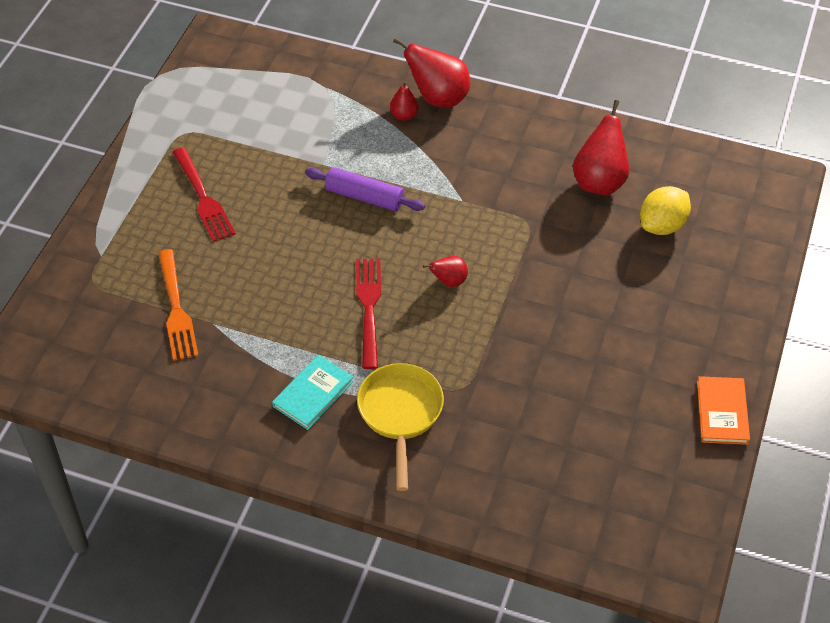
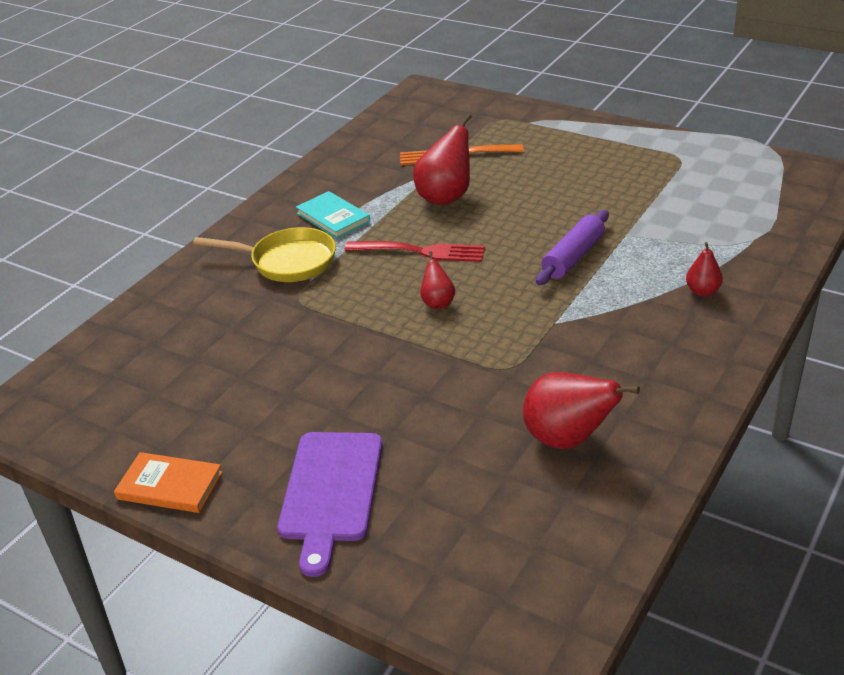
camera: 105 degrees right, 15 degrees down
(202, 197) = (589, 167): red fork -> none
(438, 98) = (734, 319): red pear -> red pear (446, 197)
(662, 225) = (476, 487): yellow lemon -> none
(693, 307) = (331, 491): none -> purple cutting board

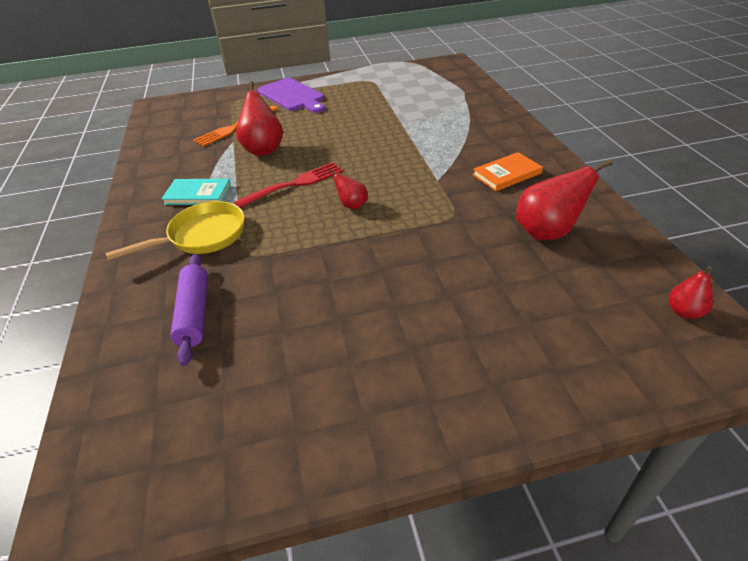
camera: 45 degrees left, 5 degrees up
(169, 486) = (347, 454): orange book -> orange book (507, 174)
(331, 491) = (473, 359): purple cutting board -> purple cutting board (292, 96)
(573, 257) = (391, 145): purple rolling pin -> purple rolling pin (194, 313)
(702, 291) = (482, 130): red pear -> red pear (684, 312)

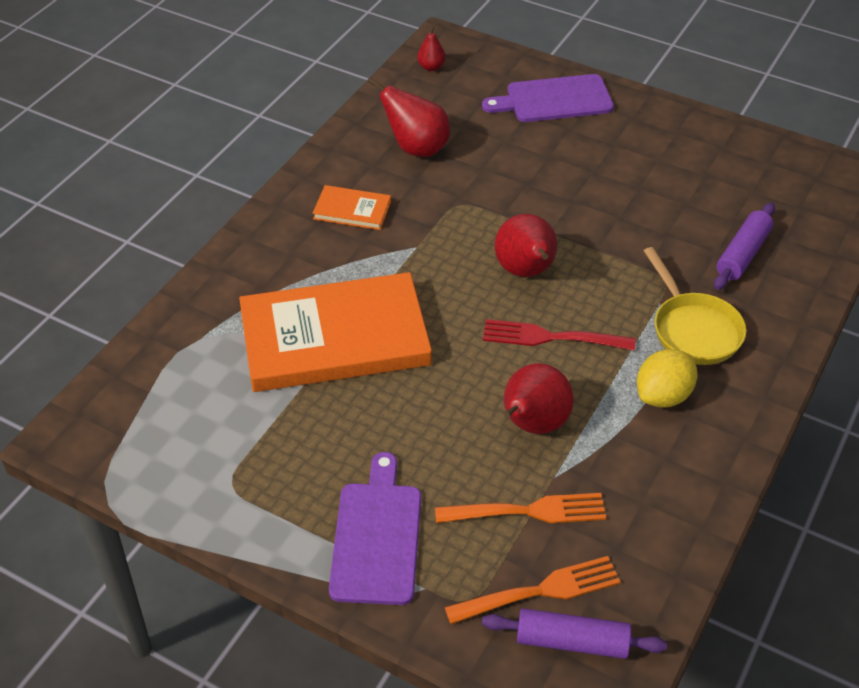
camera: 140 degrees left, 5 degrees up
(180, 110) = (572, 642): none -> purple rolling pin
(198, 194) = (663, 395): turquoise book -> yellow lemon
(202, 236) = (693, 329): yellow pan -> yellow pan turned 120 degrees counterclockwise
(206, 113) = (539, 592): none -> orange fork
(352, 205) = (526, 271): red pear -> red pear, size x1.87
(408, 127) = (335, 338): none -> orange book
(530, 362) = (554, 100): none -> purple cutting board

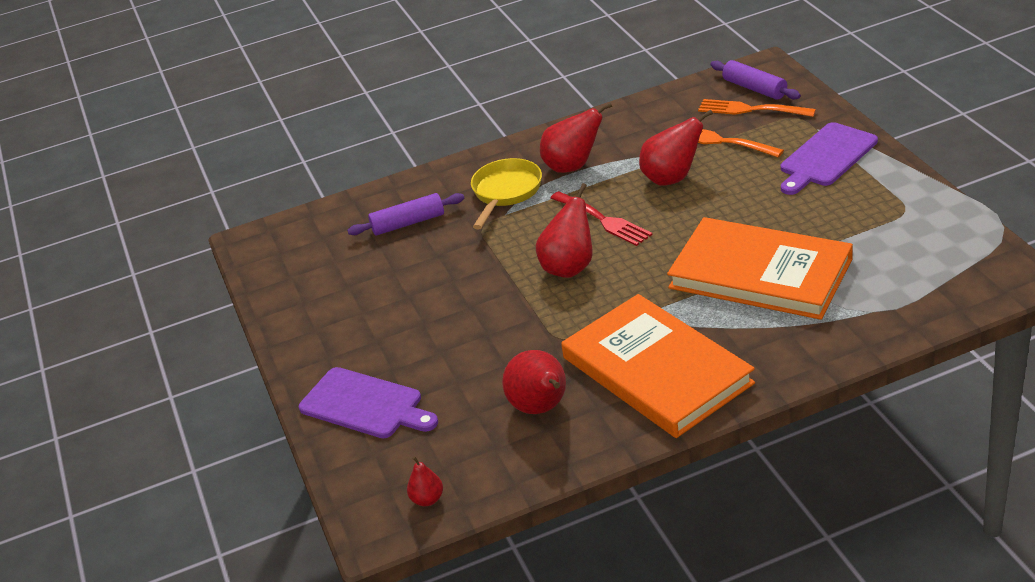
camera: 135 degrees left, 10 degrees down
(352, 210) = (656, 370): orange book -> orange book, size x2.30
(663, 395) = (573, 166): yellow lemon -> red pear

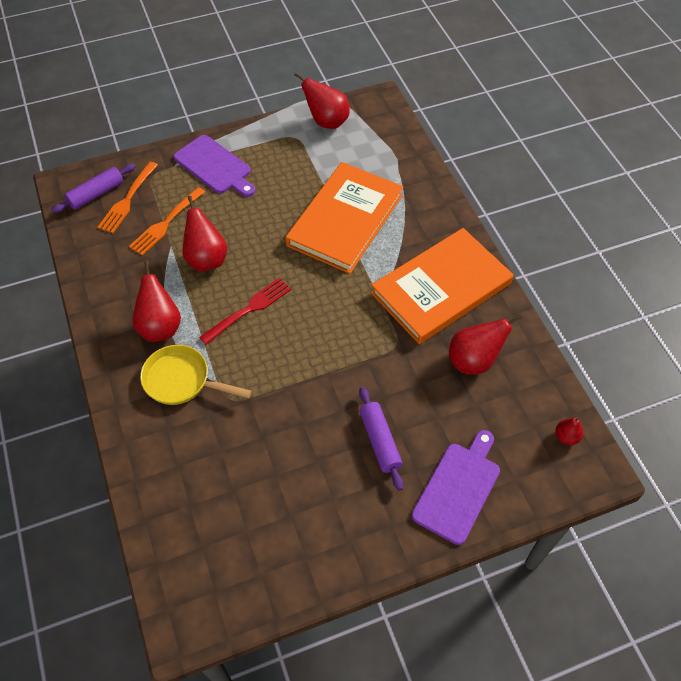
camera: 95 degrees left, 20 degrees up
(408, 223) = (203, 464): purple rolling pin -> purple rolling pin (380, 441)
(569, 267) = (307, 335): red pear -> red pear (327, 122)

